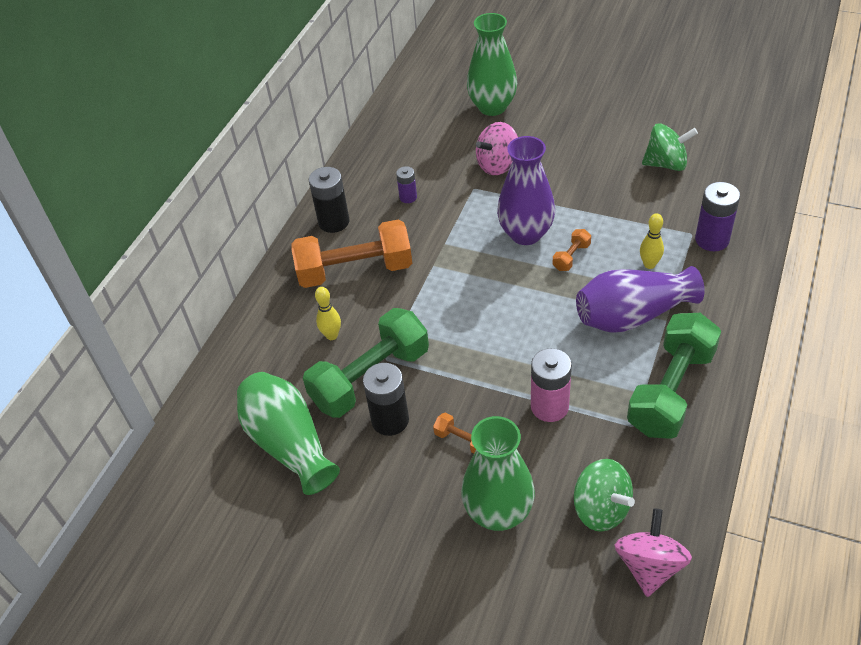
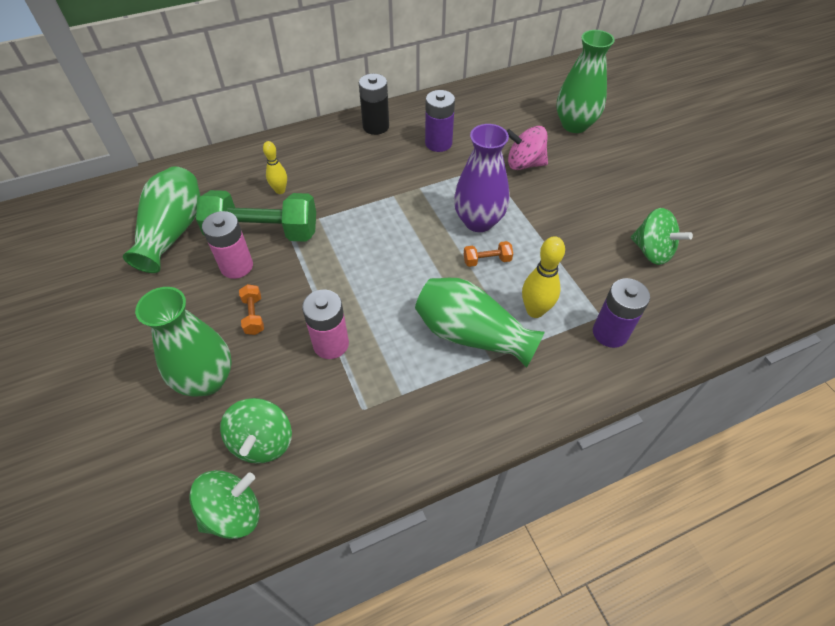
camera: 40 degrees right, 5 degrees up
(355, 270) = (346, 163): orange dumbbell -> none
(390, 420) = (236, 266): black battery -> pink battery
(408, 197) = (438, 143): purple battery -> purple battery, size x1.75
(632, 315) = (471, 335): purple vase -> green vase
(649, 264) = (535, 311): yellow bowling pin -> yellow bowling pin, size x1.51
(649, 566) = (233, 513): pink spinning top -> green spinning top
(671, 391) = (421, 410): green dumbbell -> none

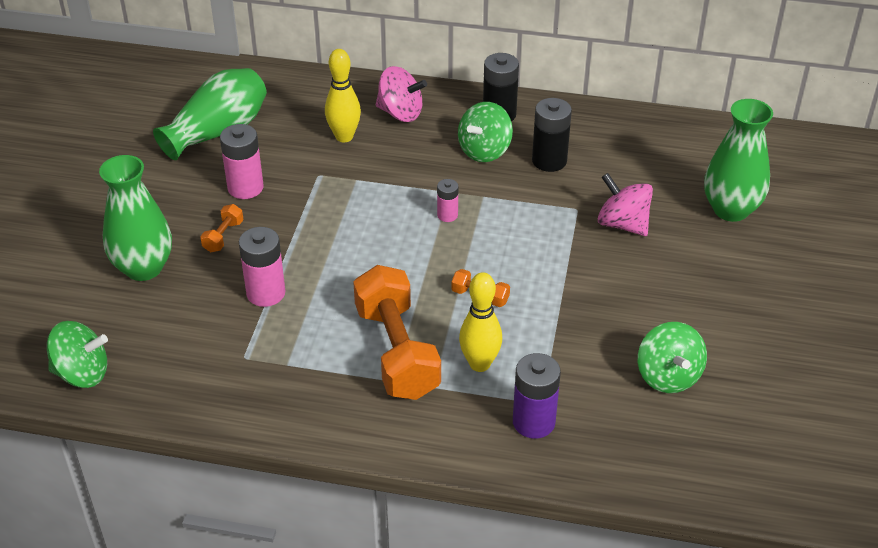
camera: 35 degrees right, 10 degrees down
(262, 442) = (145, 337): green spinning top -> green spinning top (484, 151)
(263, 232) = (294, 168): green dumbbell -> none
(280, 190) = (344, 137): yellow bowling pin -> yellow bowling pin, size x1.51
(306, 155) = (400, 113): none -> pink spinning top
(408, 213) = (447, 215): none -> pink battery
(438, 143) = (549, 161): purple battery -> black battery
(471, 335) = (397, 351): green vase -> orange dumbbell
(478, 221) = (510, 257): purple vase -> none

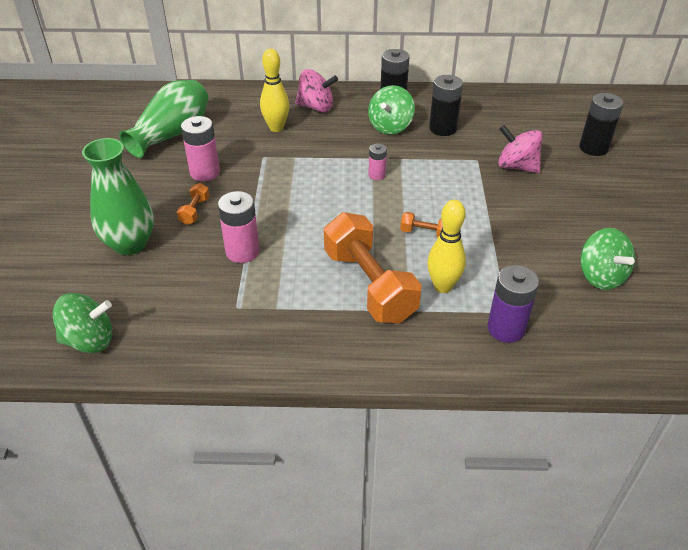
camera: 10 degrees left, 0 degrees up
(730, 209) = (593, 148): green vase -> black battery

